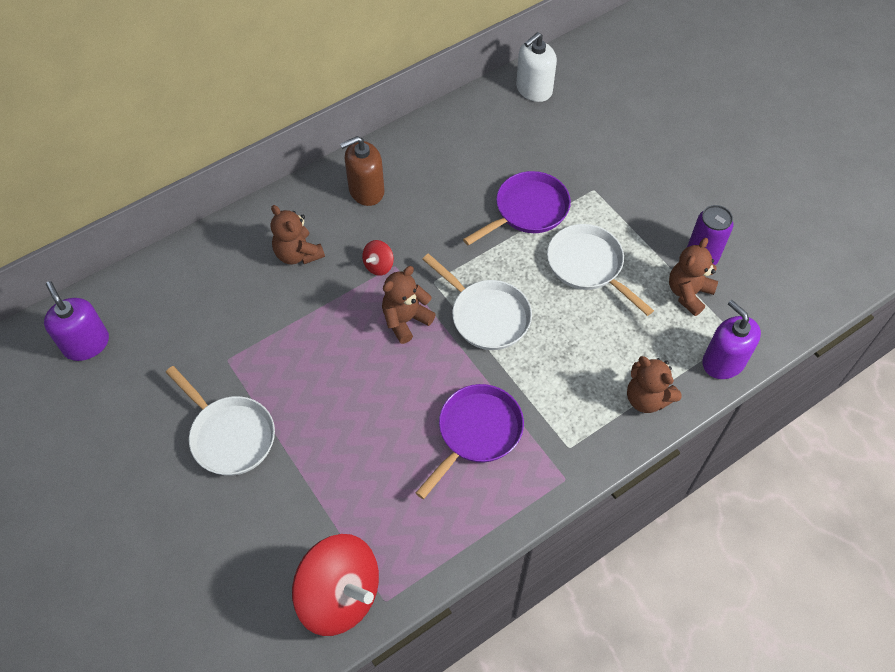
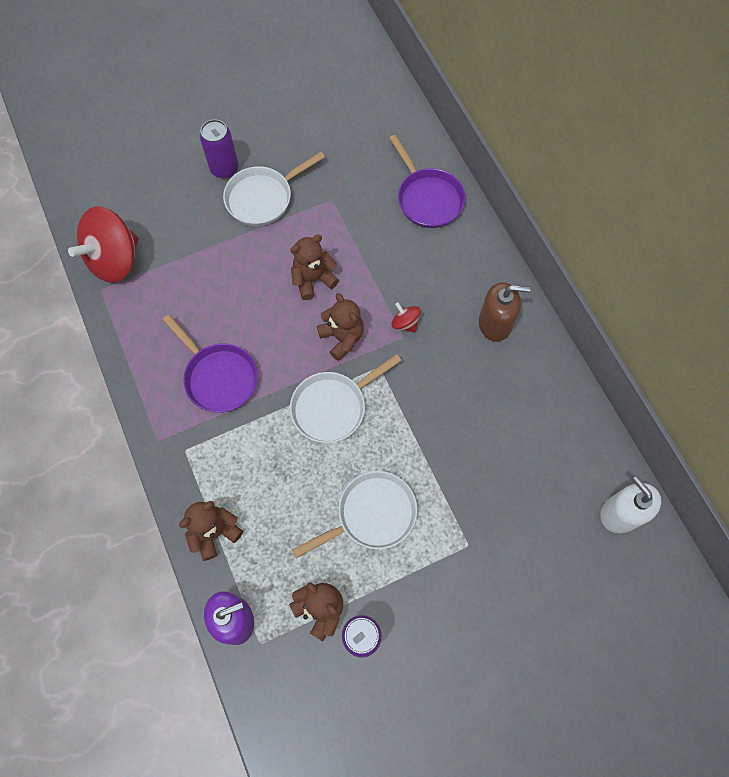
camera: 100 degrees right, 10 degrees up
(86, 344) = (367, 107): purple soap dispenser -> none
(186, 491) = (224, 168): none -> purple can
(298, 254) = (429, 259): brown teddy bear -> brown teddy bear (313, 279)
(366, 190) = (495, 323): brown soap dispenser -> brown soap dispenser turned 105 degrees clockwise
(527, 210) = (450, 470): purple pan -> purple pan (427, 198)

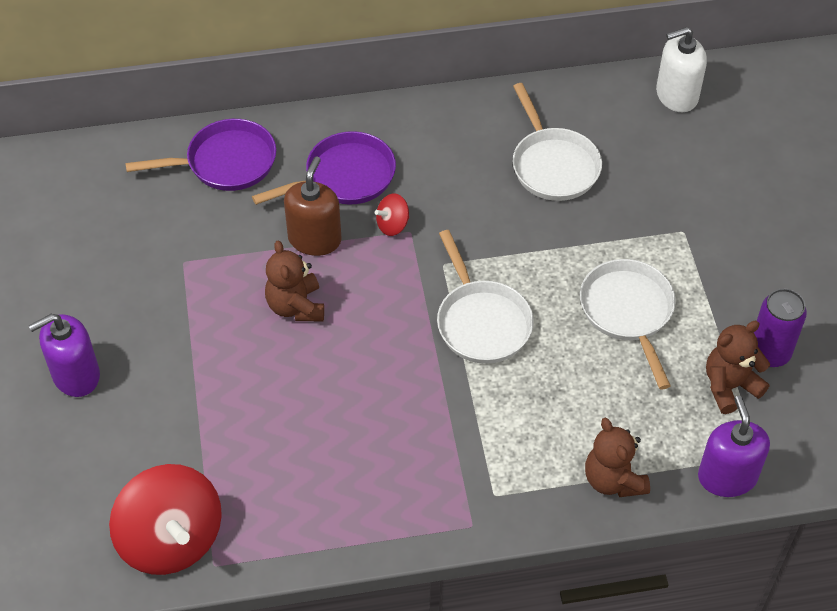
camera: 75 degrees left, 15 degrees down
(218, 377) = (402, 439): purple pan -> purple pan (344, 177)
(224, 168) = (76, 375): purple can -> purple soap dispenser
(263, 198) = (146, 338): white pan -> white pan (553, 165)
(342, 337) = (390, 293): brown teddy bear -> none
(495, 323) = (422, 141): brown soap dispenser -> brown soap dispenser (314, 239)

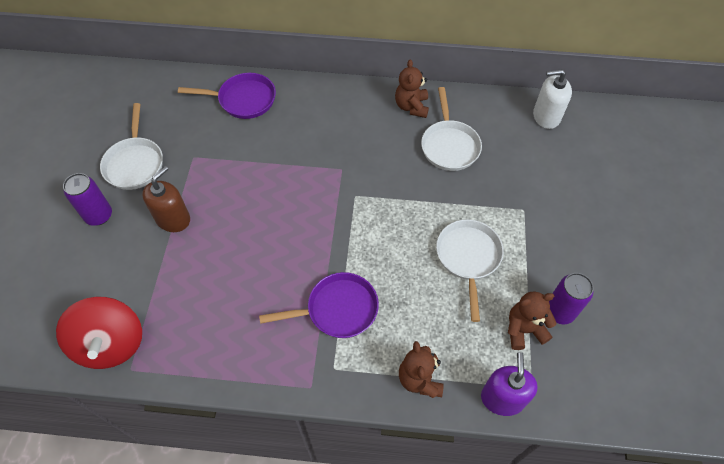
camera: 15 degrees right, 5 degrees up
(76, 375) = (99, 215): purple soap dispenser -> purple can
(296, 306) = (251, 202): brown teddy bear -> brown teddy bear (411, 107)
(314, 239) = (279, 160): brown soap dispenser -> brown soap dispenser (173, 219)
(344, 177) = (313, 124): purple pan -> purple pan (337, 309)
(392, 225) = (332, 162): red spinning top -> none
(481, 322) = (367, 241): white pan -> white pan (135, 163)

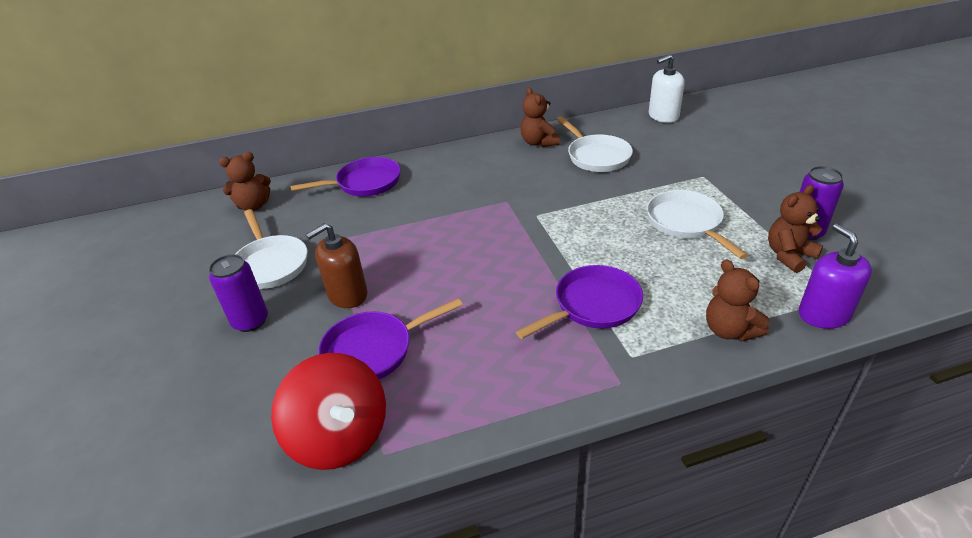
camera: 20 degrees left, 20 degrees down
(149, 92) = (254, 206): none -> brown teddy bear
(165, 280) = (373, 350): none -> purple pan
(173, 219) = (347, 294): brown soap dispenser -> brown soap dispenser turned 135 degrees counterclockwise

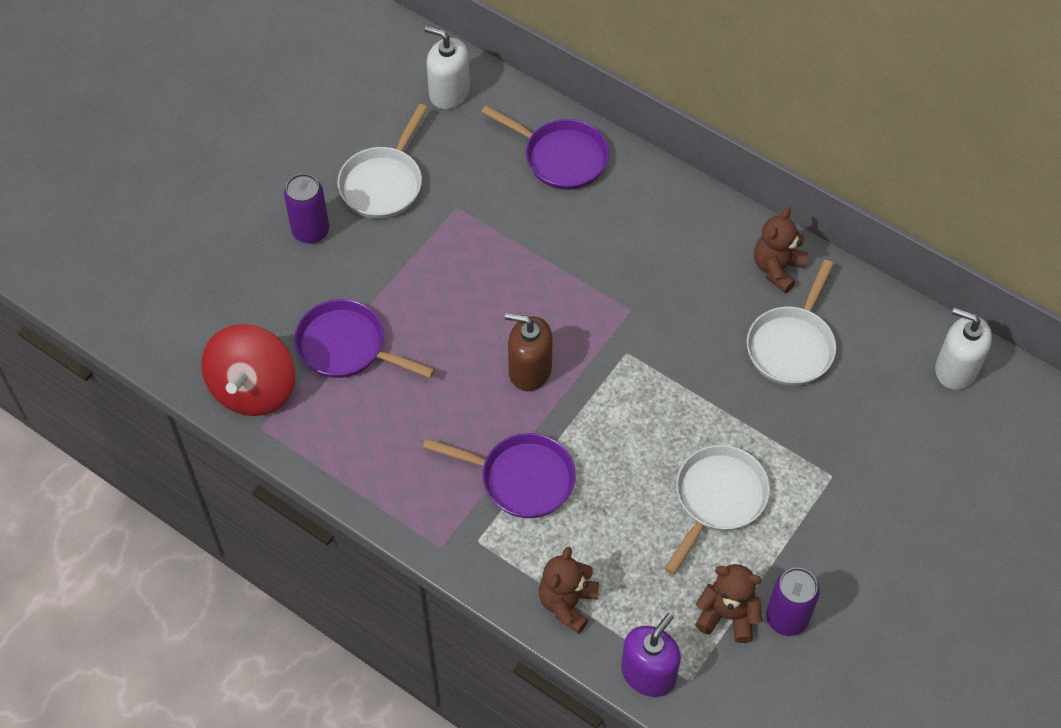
camera: 50 degrees right, 20 degrees up
(254, 206) = (449, 92): brown teddy bear -> white soap dispenser
(347, 294) = (392, 276): brown soap dispenser -> brown soap dispenser (530, 370)

